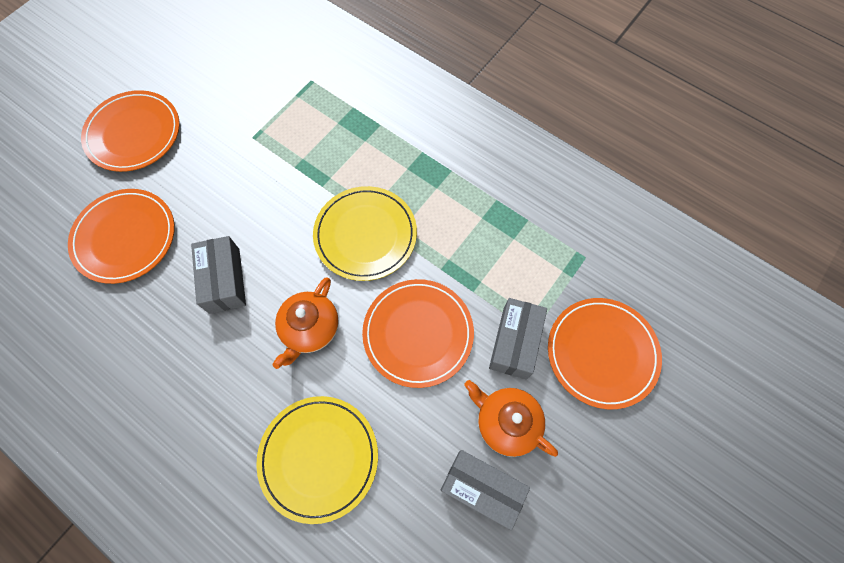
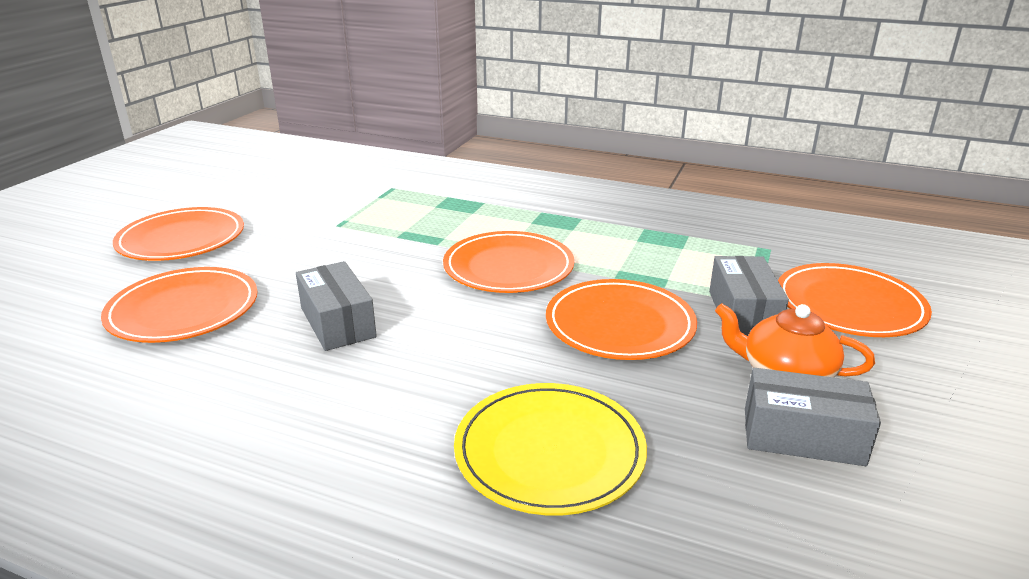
camera: 15 degrees left, 40 degrees down
(310, 329) = (475, 342): orange teapot -> none
(365, 235) = (508, 267): yellow plate -> orange plate

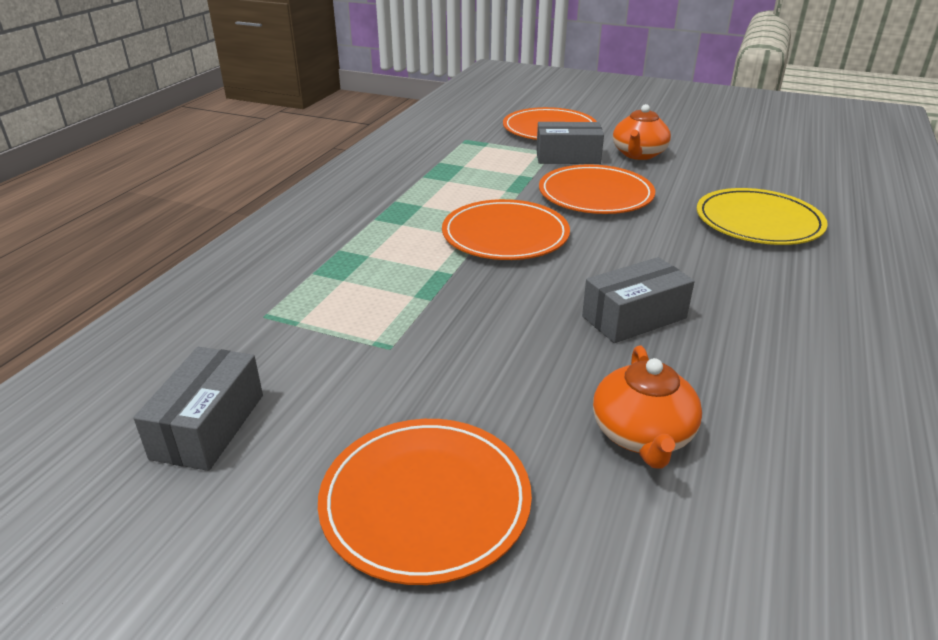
camera: 90 degrees left, 5 degrees up
(183, 310) = (642, 435): orange plate -> orange teapot
(802, 436) = (699, 158): grey box -> grey box (209, 426)

